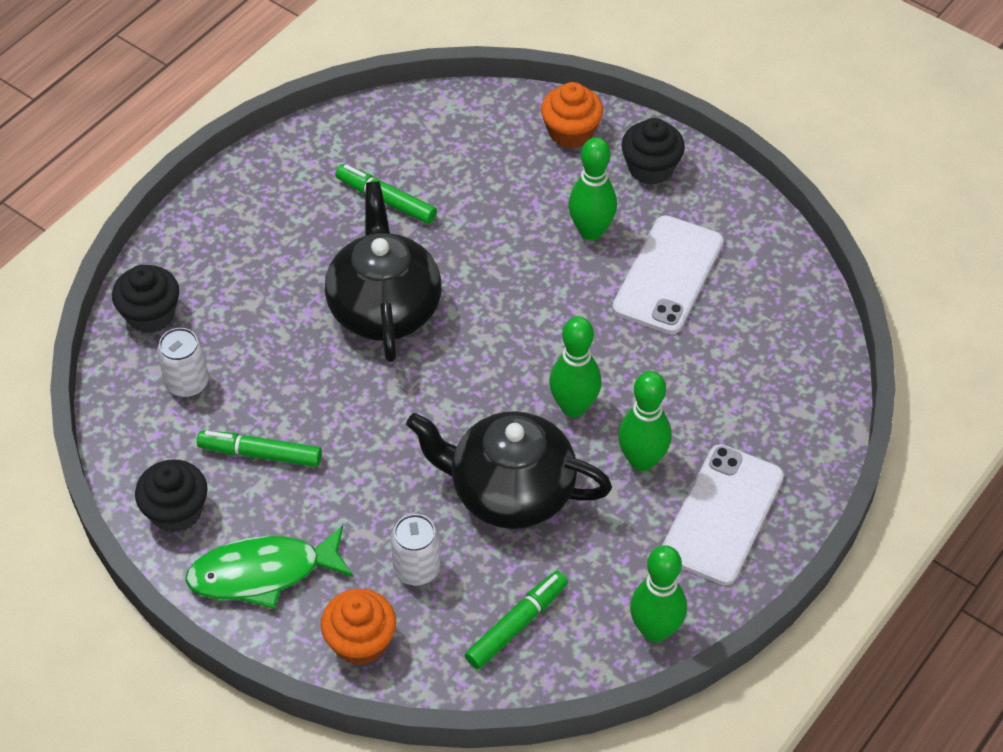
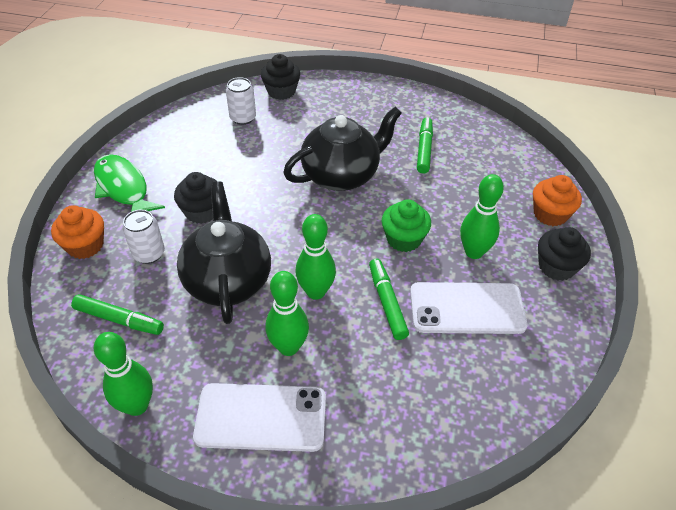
camera: 65 degrees right, 5 degrees down
(176, 511) = (154, 142): black cupcake -> black cupcake (202, 211)
(261, 454) = (207, 160): green marker -> green marker (387, 303)
(535, 289) = (403, 239): none -> green cupcake

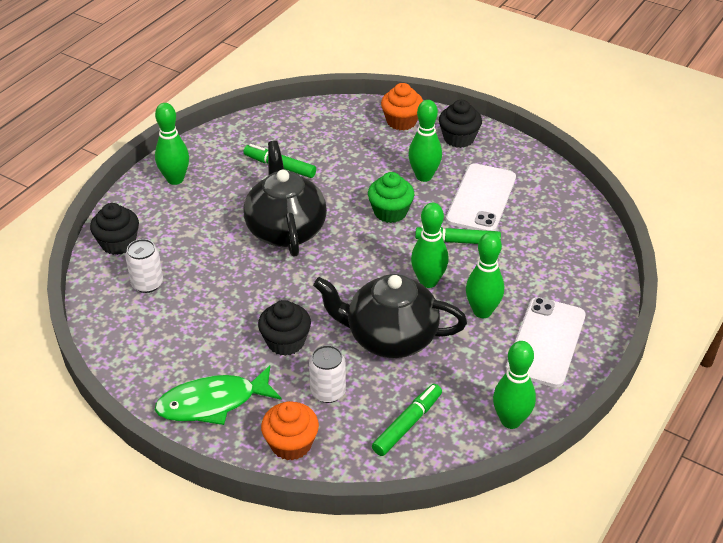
camera: 70 degrees left, 5 degrees down
(370, 97) = (175, 179): none -> green bowling pin

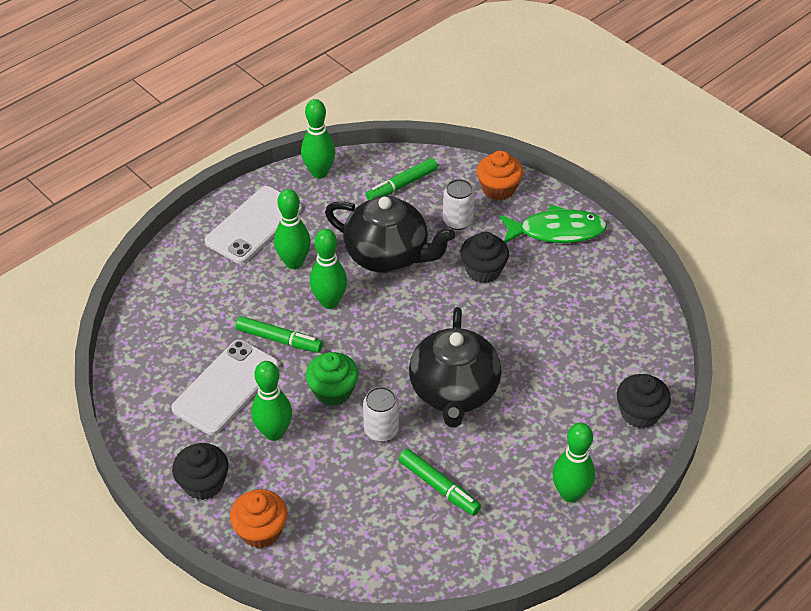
camera: 165 degrees left, 5 degrees up
(147, 284) = (609, 356): white can -> white can (381, 430)

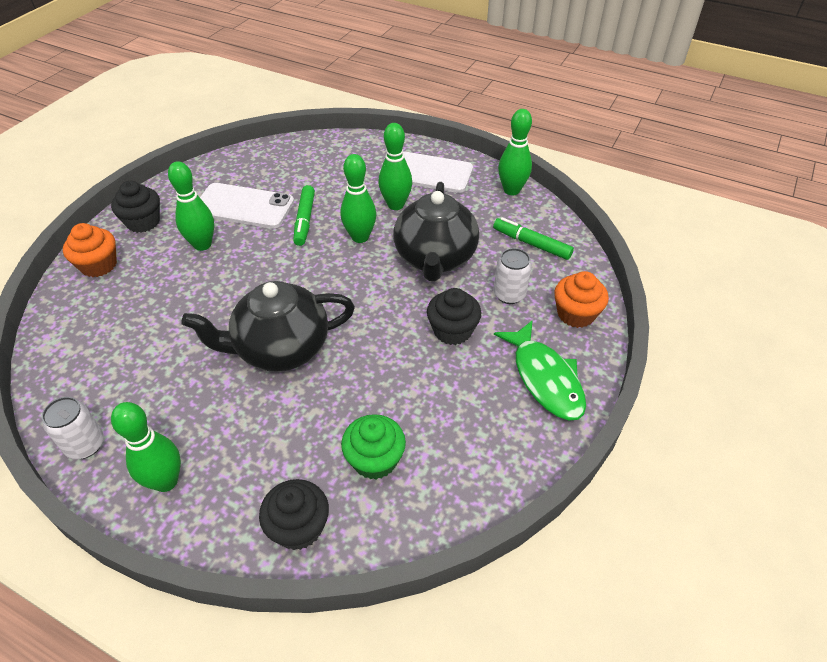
camera: 70 degrees right, 0 degrees up
(333, 391) = (257, 266): green cupcake -> green cupcake (375, 460)
(381, 430) = (220, 309): white can -> white can (85, 445)
(438, 486) = (160, 366): green marker -> none

